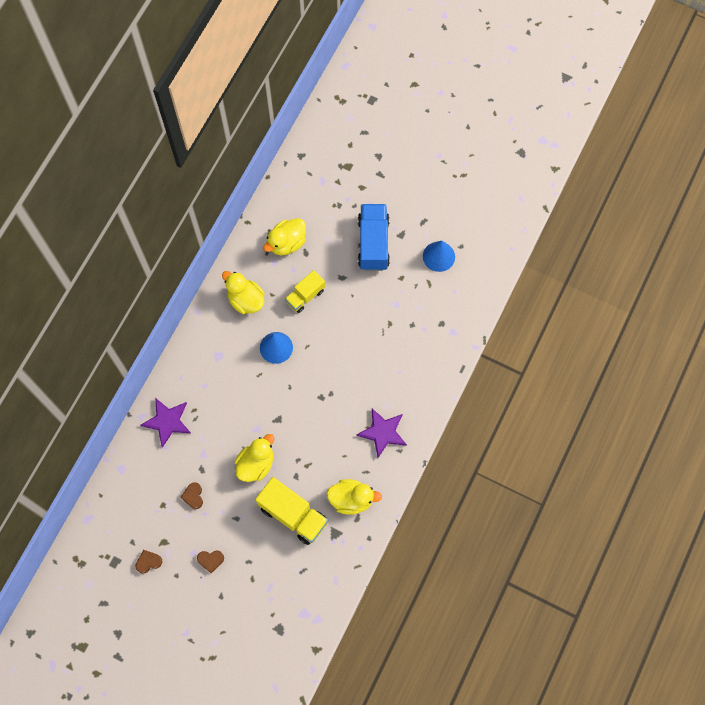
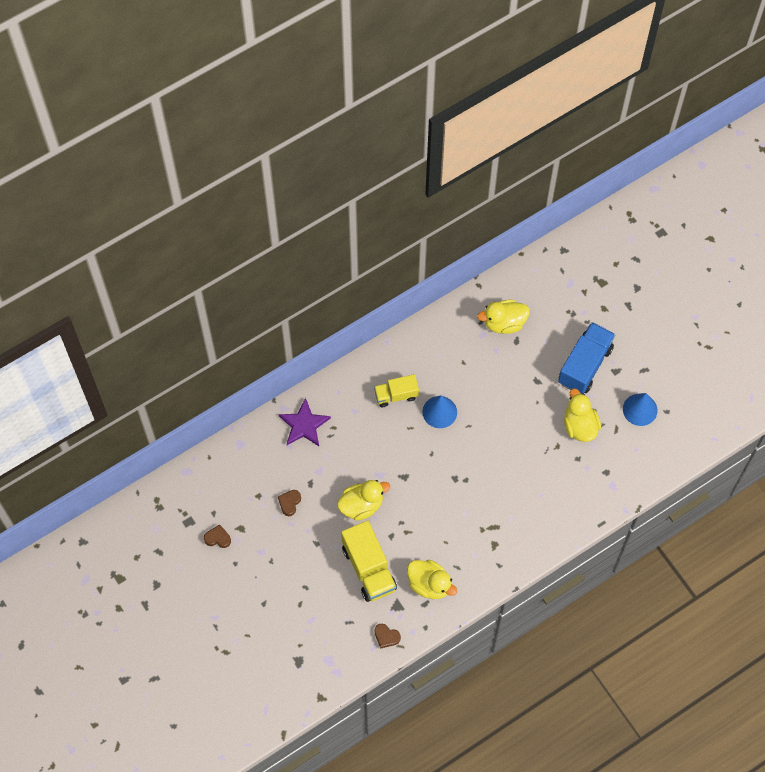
camera: 30 degrees right, 5 degrees down
(210, 560) = (272, 567): brown heart -> brown heart (386, 636)
(245, 300) = (436, 354): yellow duck -> yellow duck (579, 426)
(305, 296) = (493, 380): yellow truck -> yellow truck (396, 395)
(383, 432) = (493, 541): purple star -> none

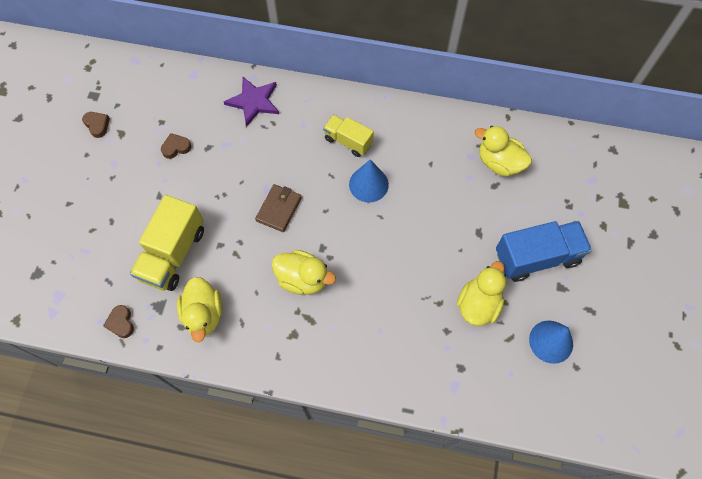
camera: 45 degrees right, 0 degrees up
(361, 505) = (225, 199): yellow duck -> yellow duck (303, 279)
(402, 480) = (279, 209): none -> brown wallet

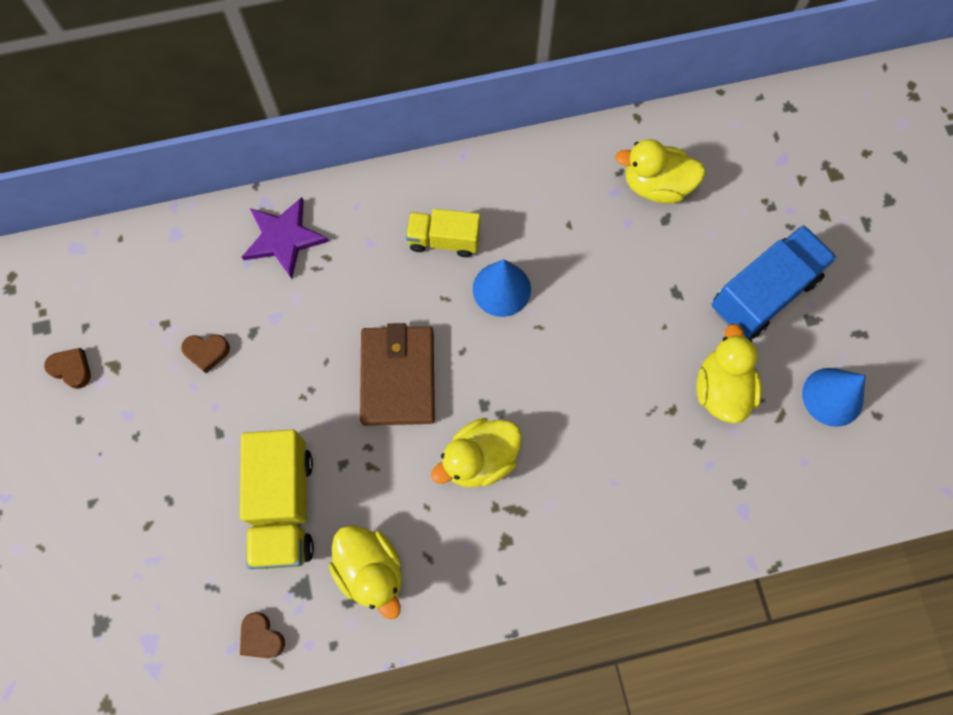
camera: 25 degrees left, 5 degrees up
(176, 147) = (207, 352): brown heart -> brown heart turned 135 degrees counterclockwise
(279, 209) = (398, 377): brown wallet -> brown wallet, size x1.54
(303, 279) = (480, 459): yellow duck -> yellow duck turned 150 degrees clockwise

